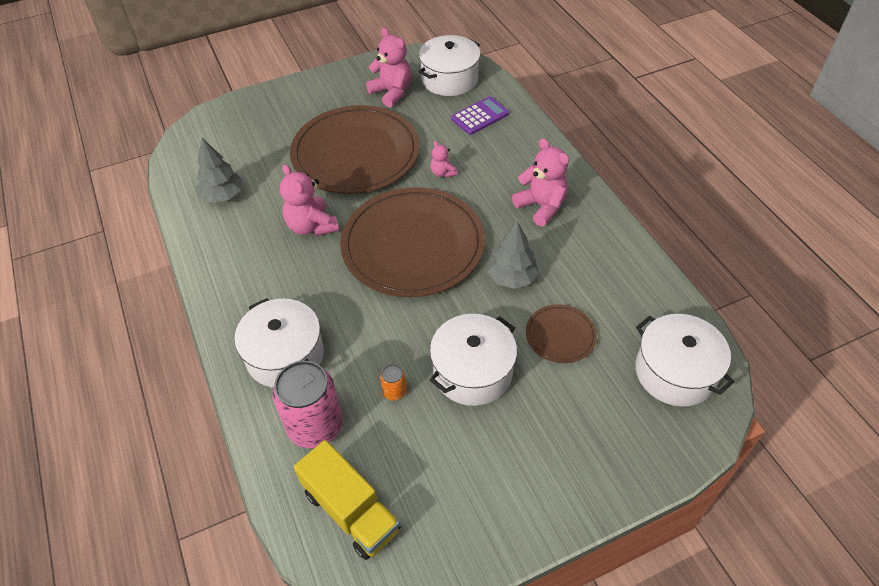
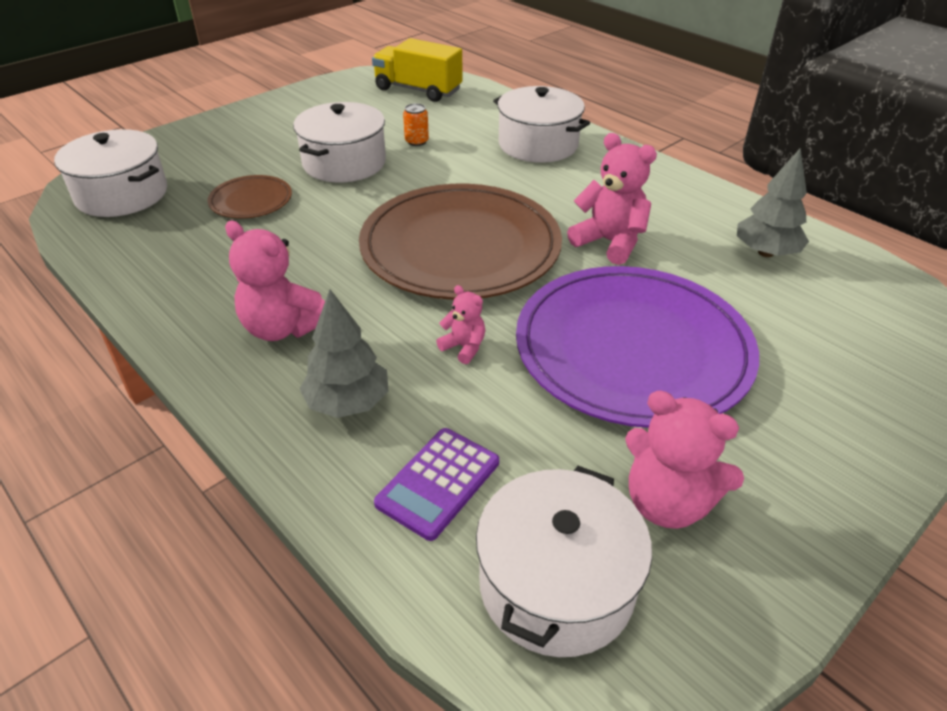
camera: 160 degrees right, 10 degrees down
(315, 426) = (475, 116): pink can -> none
(355, 153) = (632, 349): brown plate -> purple plate
(511, 277) = (316, 238): grey tree -> grey tree (348, 403)

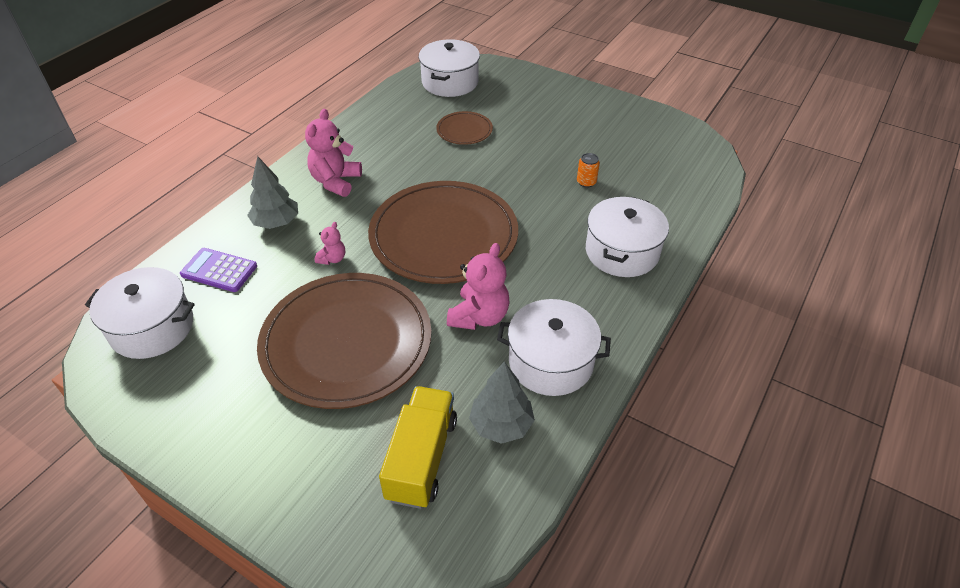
camera: 75 degrees right, 5 degrees up
(344, 163) = (533, 155): white pot -> white pot (551, 362)
(418, 90) = (680, 163): yellow truck -> yellow truck (422, 458)
(632, 349) = (346, 342): purple plate -> brown plate
(667, 502) = (207, 370): pink teddy bear -> none

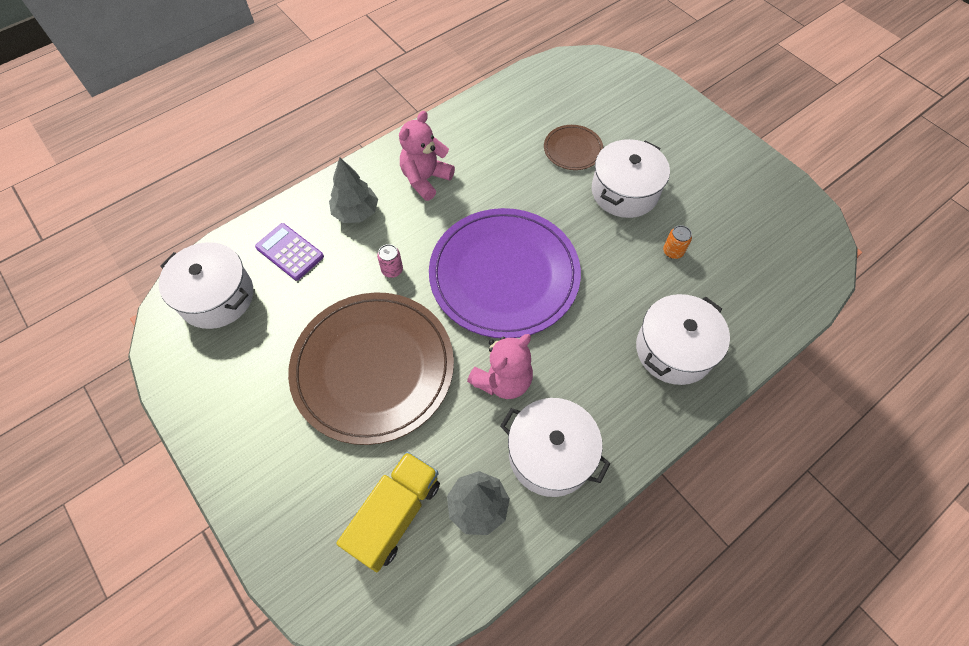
camera: 20 degrees right, 15 degrees up
(332, 259) = (392, 270): pink teddy bear -> pink can
(443, 236) = (504, 275): brown plate -> purple plate
(450, 82) = (581, 82): white pot -> white pot (624, 191)

